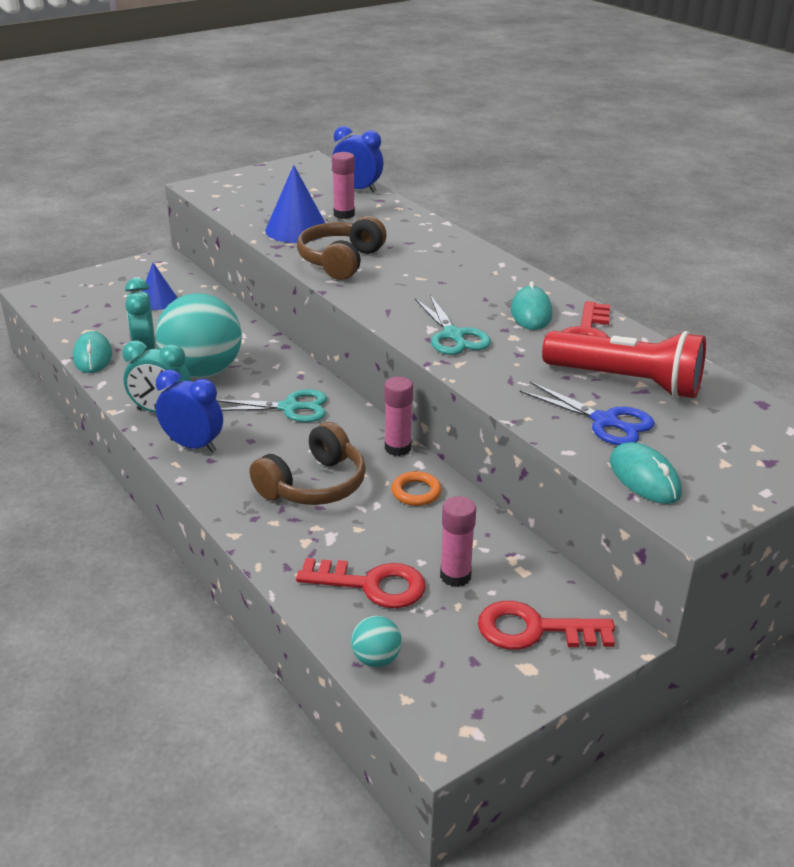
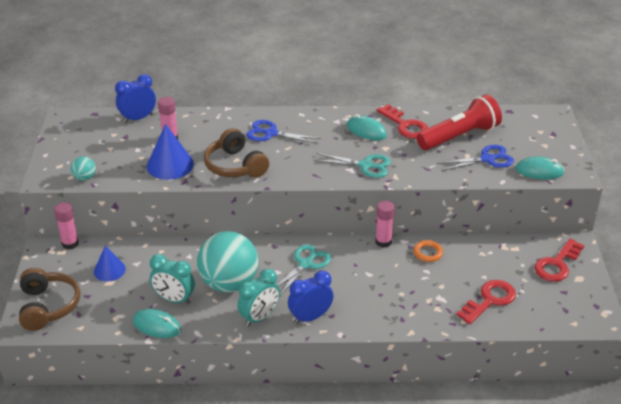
camera: 55 degrees left, 5 degrees up
(313, 485) = (390, 286): brown headphones -> brown headphones (48, 306)
(376, 659) = (543, 321): turquoise ball -> turquoise ball (85, 178)
(433, 260) = (271, 133): none -> blue scissors
(455, 576) = (503, 270): pink glue stick -> pink glue stick (70, 243)

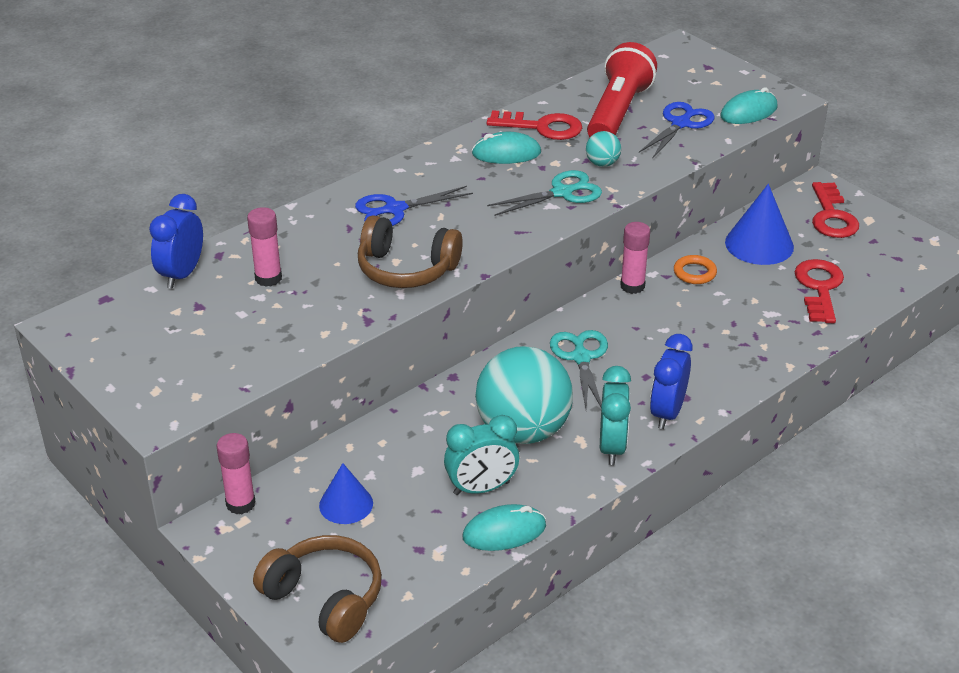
camera: 40 degrees left, 0 degrees up
(85, 178) = (220, 386): turquoise ball -> turquoise ball (602, 164)
(170, 165) = (317, 310): blue cone -> blue cone (759, 244)

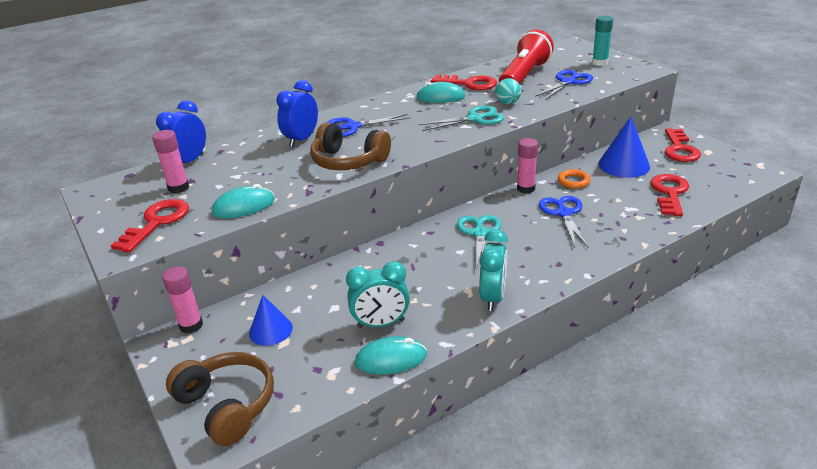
camera: 10 degrees right, 5 degrees down
(182, 373) = (157, 222): none -> red key
(268, 278) = (247, 165): pink glue stick -> pink glue stick (178, 188)
(523, 431) = (424, 282): turquoise ball -> none
(667, 413) = (541, 274): blue clock -> blue clock (301, 139)
(686, 324) = (563, 213): none -> blue scissors
(721, 86) = (599, 63): none -> turquoise glue stick
(748, 112) = (618, 76): turquoise mouse -> turquoise mouse (244, 207)

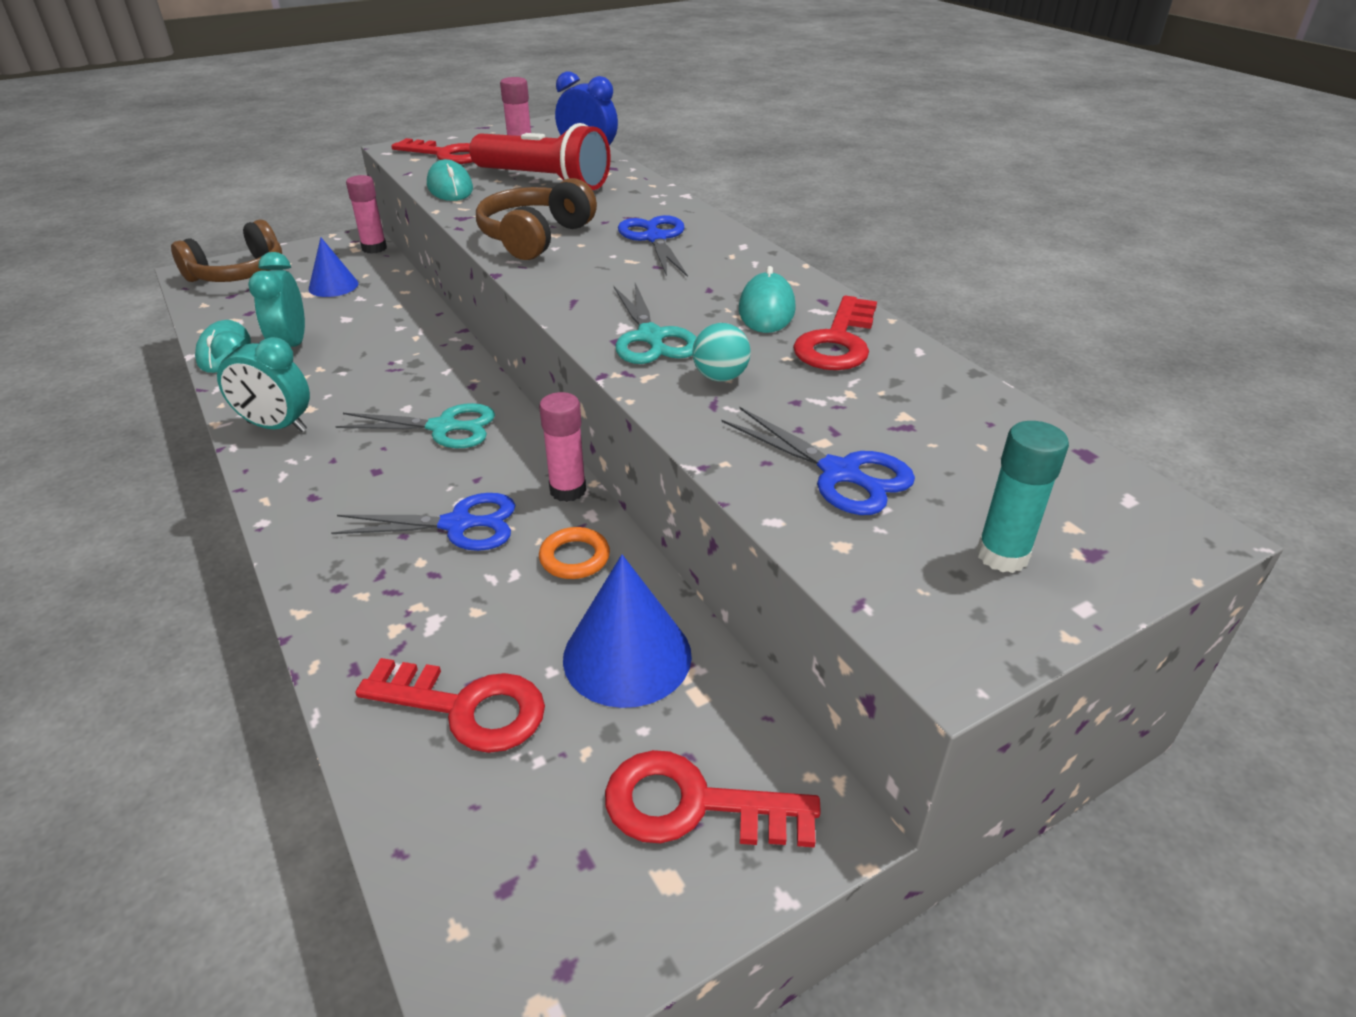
camera: 90 degrees right, 5 degrees up
(301, 139) = (624, 208): blue clock -> none
(523, 76) = (883, 412): red flashlight -> red flashlight (544, 181)

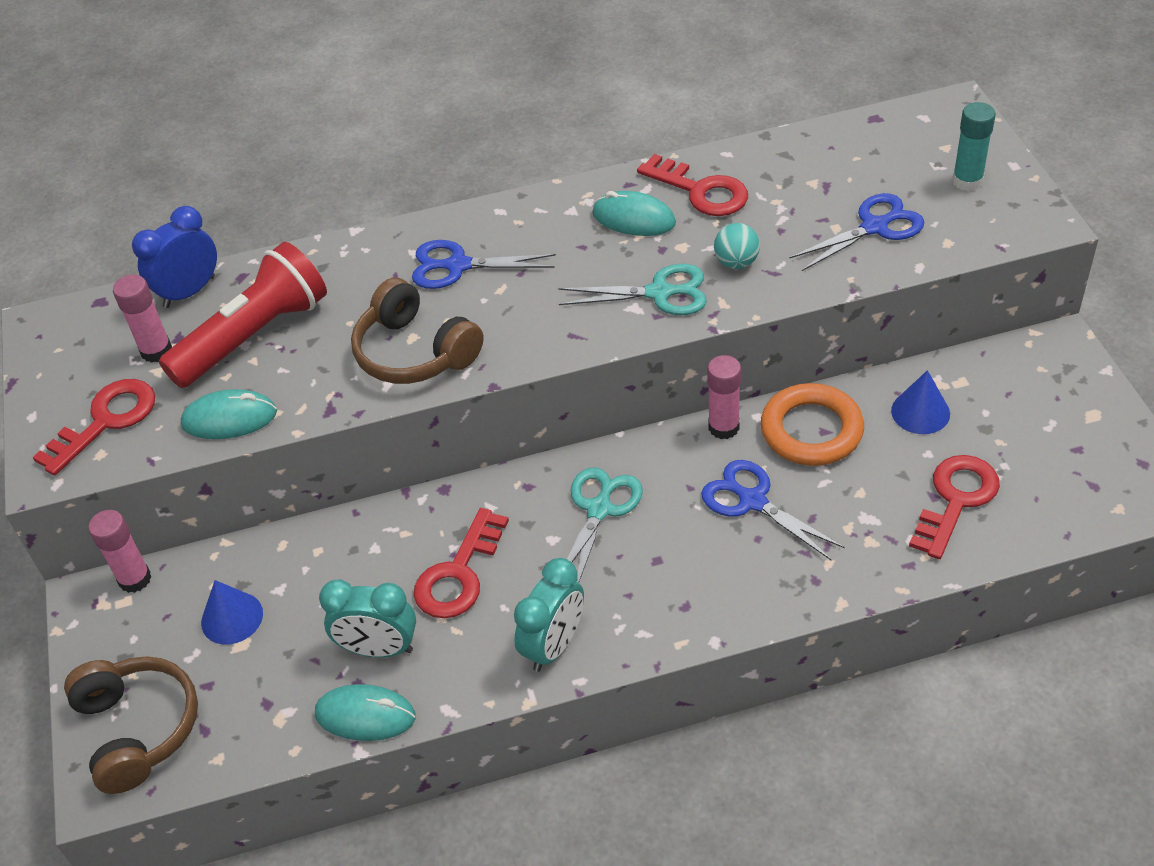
camera: 70 degrees left, 10 degrees up
(458, 524) = (752, 501): blue scissors -> blue scissors turned 60 degrees counterclockwise
(574, 558) = (811, 430): orange ring -> orange ring, size x1.83
(627, 656) = (920, 412): blue cone -> blue cone, size x0.64
(693, 805) = (1044, 396): red key -> red key (458, 574)

